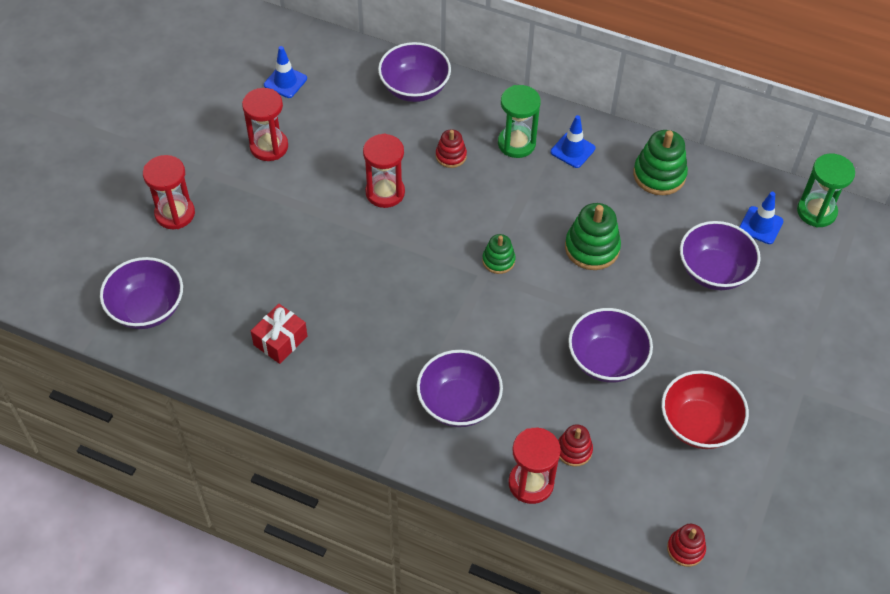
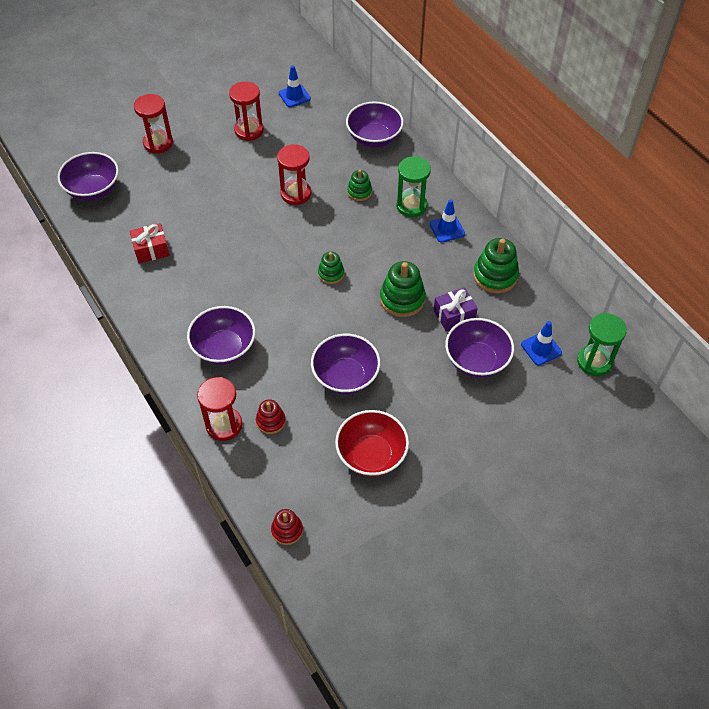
camera: 35 degrees right, 0 degrees up
(451, 156) = (359, 192): red stacking toy -> green stacking toy
(655, 237) = (454, 315): none -> purple gift

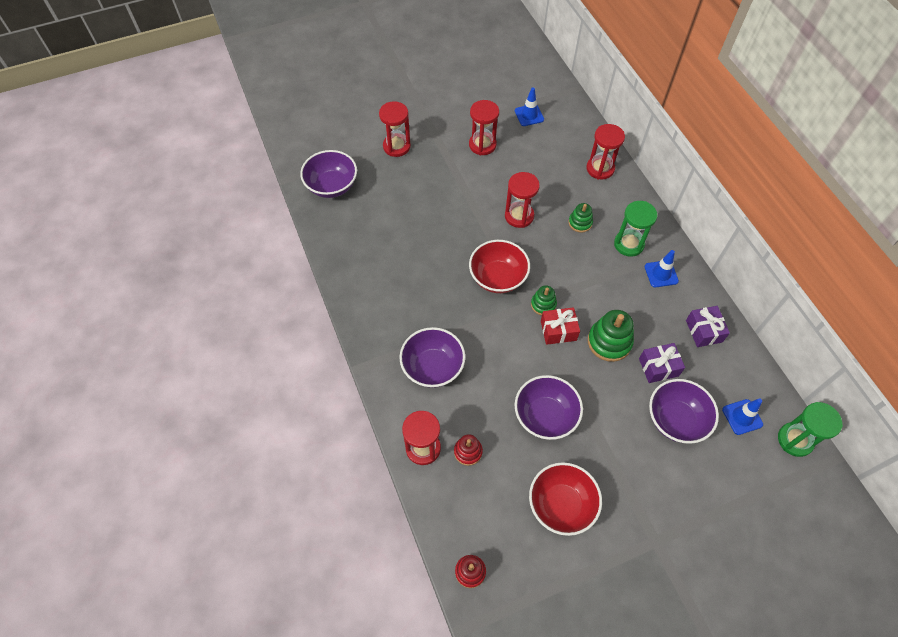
camera: 10 degrees right, 5 degrees up
(151, 250) = (377, 254): red gift -> red gift (558, 330)
(281, 255) = (498, 277): none -> red bowl
(374, 138) = (600, 168): purple bowl -> red hourglass
(495, 276) = (703, 331): green stacking toy -> purple gift

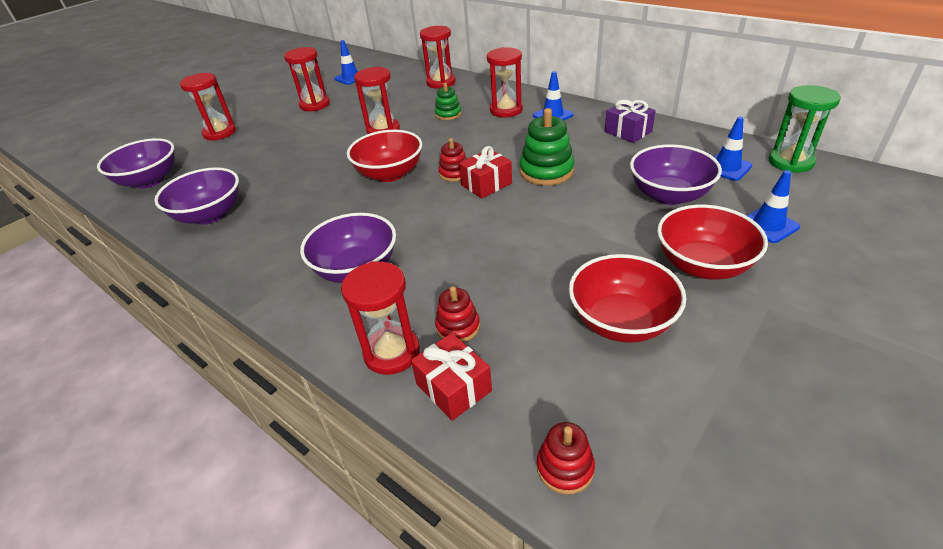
camera: 25 degrees left, 20 degrees down
(443, 492) = (453, 387): none -> red gift
(543, 304) = (454, 173): green stacking toy -> red stacking toy
(545, 416) = (529, 252): purple bowl -> purple bowl (210, 215)
(629, 244) = (506, 110): green hourglass -> red hourglass
(644, 493) = (702, 265): none -> red bowl
(658, 367) = (612, 168): purple gift -> none
(717, 488) = (768, 225): none -> blue traffic cone

